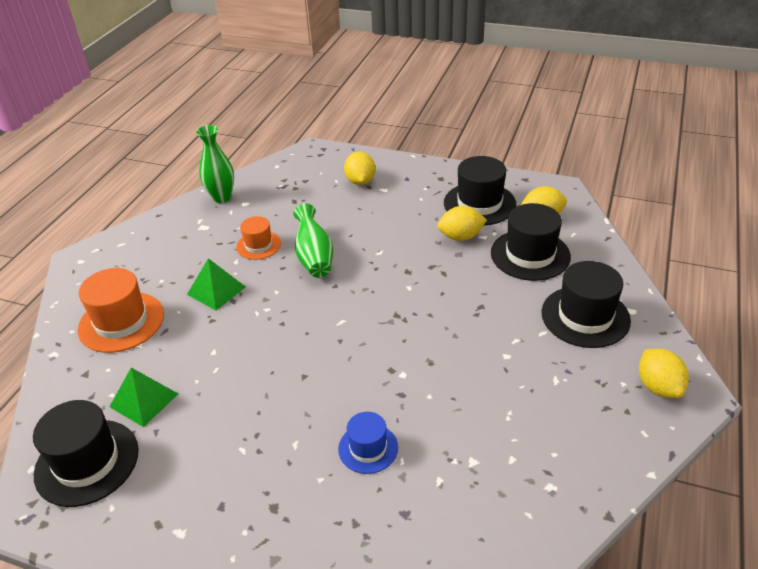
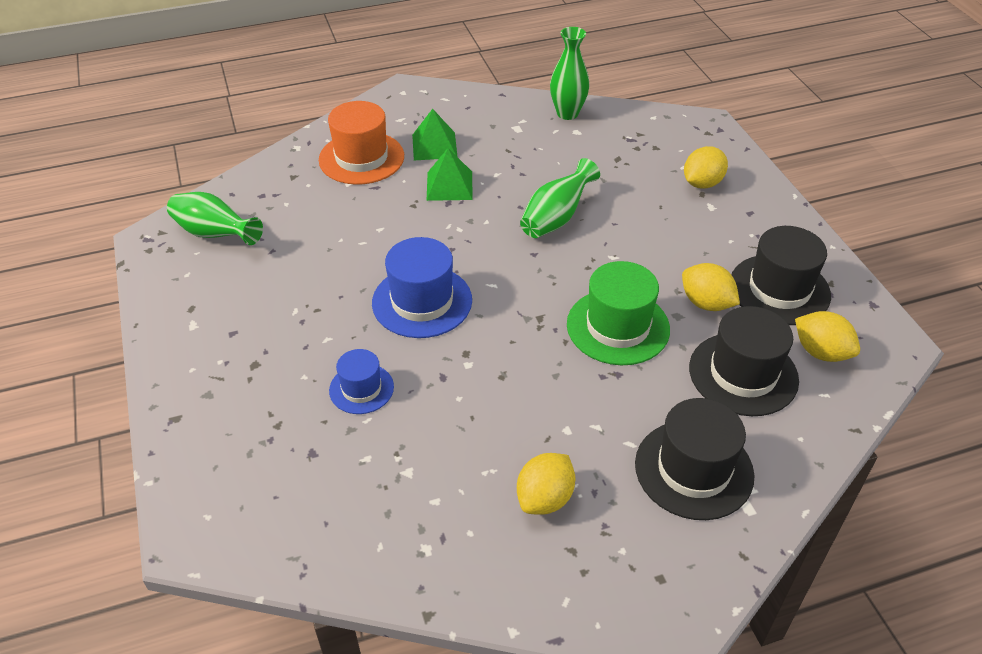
camera: 50 degrees right, 5 degrees up
(87, 462) = (215, 234): black hat -> green vase
(144, 400) = (295, 224): green pyramid -> green pyramid (434, 146)
(258, 245) = (532, 174): orange hat -> none
(316, 367) = (422, 301): none -> blue hat
(441, 284) = (618, 327): none -> green hat
(658, 387) = (648, 586): yellow lemon -> yellow lemon (545, 498)

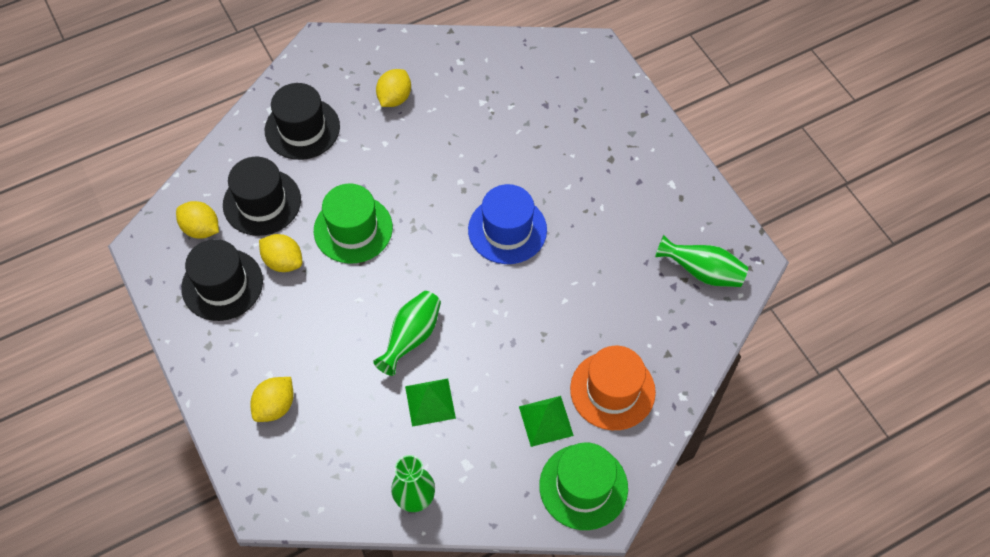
camera: 170 degrees right, 15 degrees up
(361, 389) = (529, 152): blue hat -> none
(416, 106) = (583, 486): none -> green hat
(449, 185) = (517, 364): green pyramid -> green pyramid (430, 402)

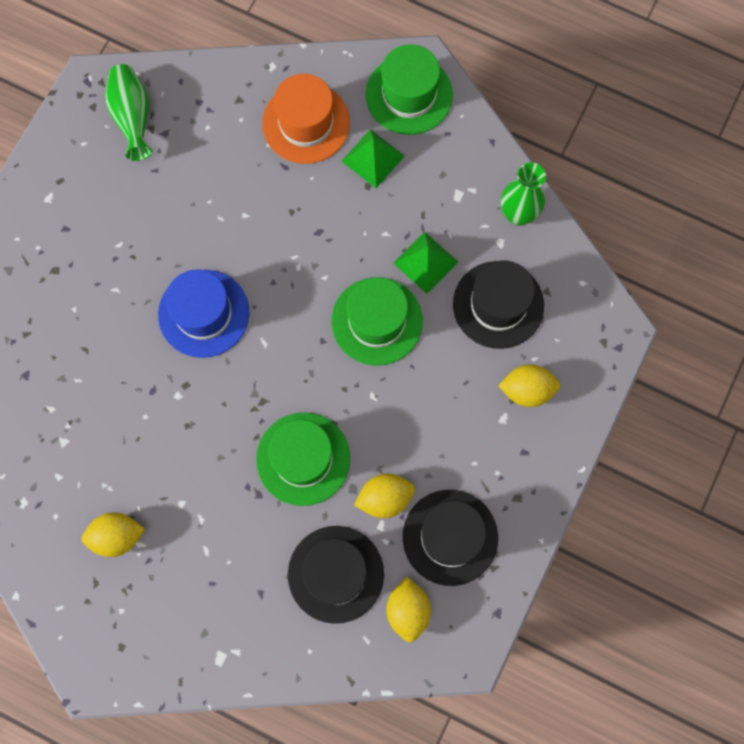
camera: 125 degrees left, 15 degrees up
(283, 261) = (385, 498): yellow lemon -> yellow lemon turned 75 degrees clockwise
(302, 128) = (220, 605): black hat -> black hat (498, 305)
(411, 337) = (377, 321): green vase -> green hat

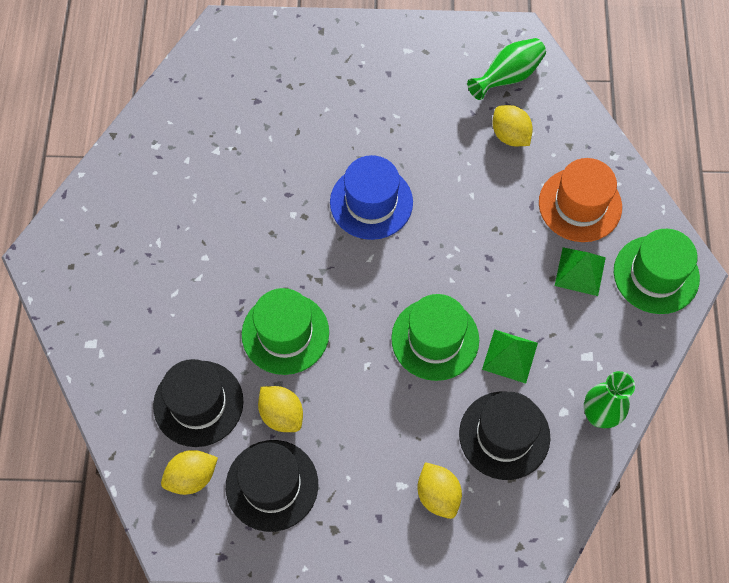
camera: 65 degrees right, 10 degrees down
(117, 536) = (158, 223): yellow lemon -> yellow lemon (510, 135)

